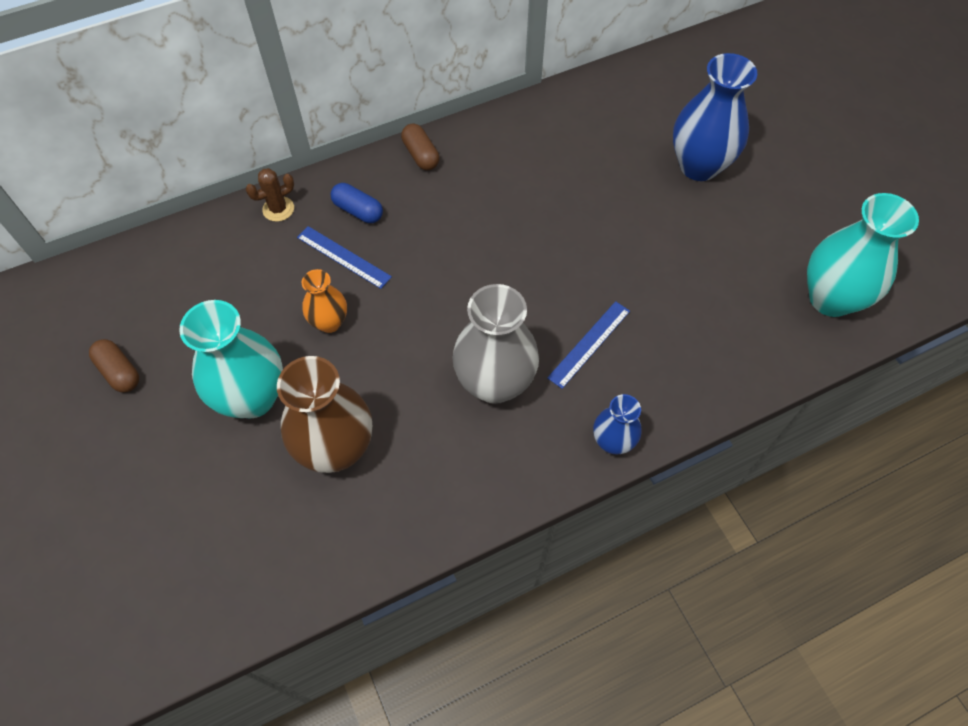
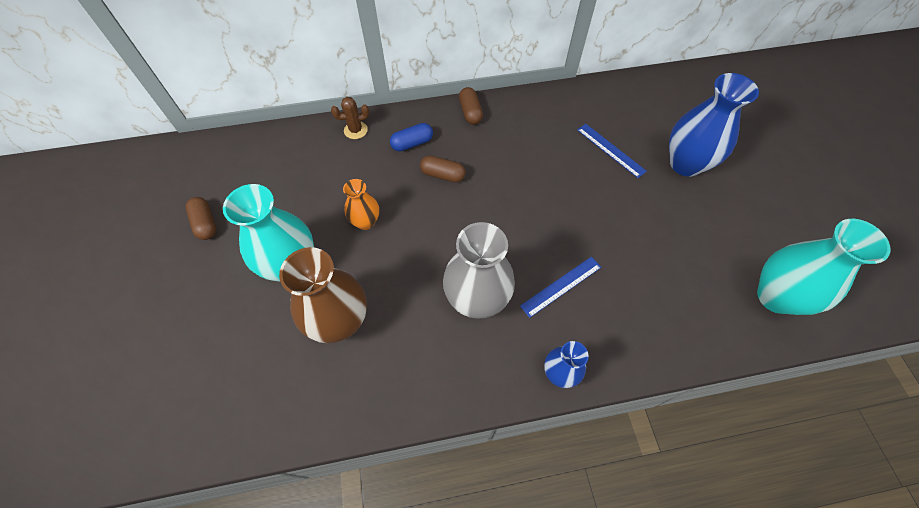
camera: 15 degrees right, 0 degrees up
(344, 257) = (391, 175): blue ruler -> blue ruler (610, 150)
(358, 211) = (412, 143): blue capsule -> blue capsule turned 75 degrees counterclockwise
(409, 242) = (443, 175): none -> brown capsule

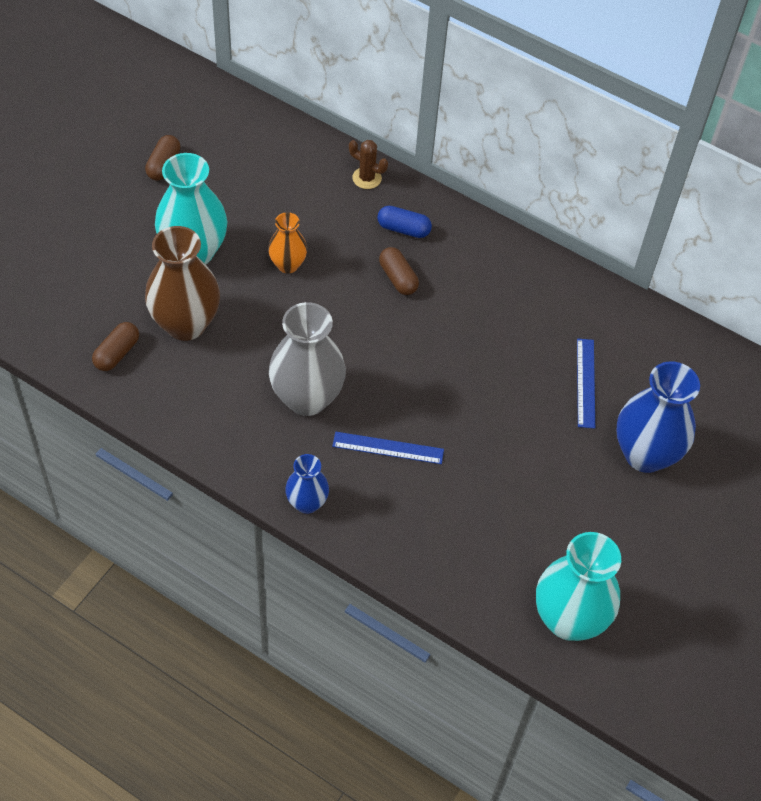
camera: 40 degrees right, 5 degrees down
(470, 112) = (492, 242): brown capsule -> brown capsule (117, 353)

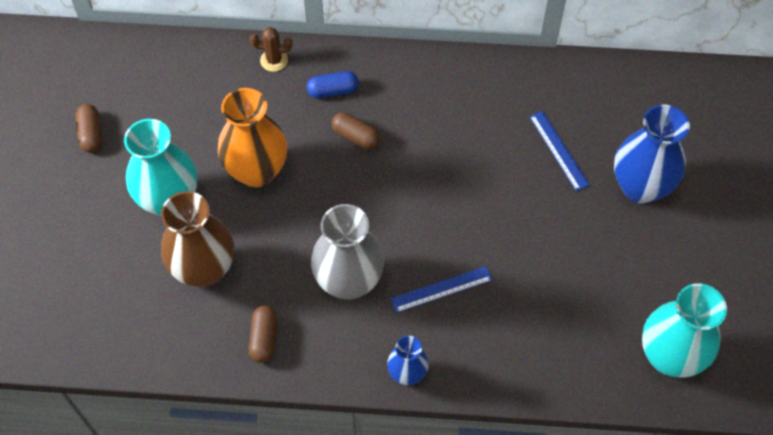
camera: 25 degrees left, 5 degrees up
(117, 353) = (162, 327): brown capsule -> brown capsule (264, 338)
(288, 265) = (257, 171): orange vase -> orange vase, size x1.82

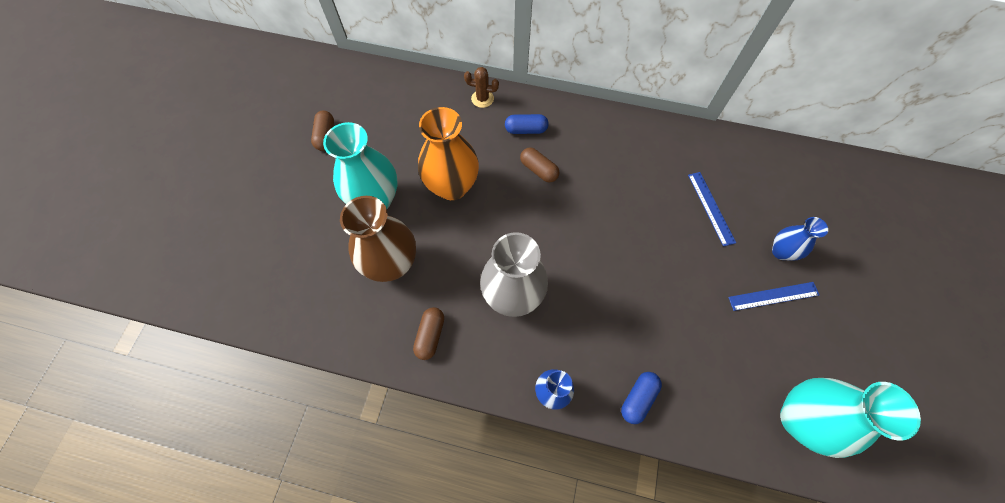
camera: 10 degrees right, 5 degrees up
(441, 289) = (593, 316): blue ruler -> blue ruler (773, 296)
(500, 364) = (638, 398): none -> blue capsule
(640, 187) = (781, 251): blue vase -> blue vase, size x0.55

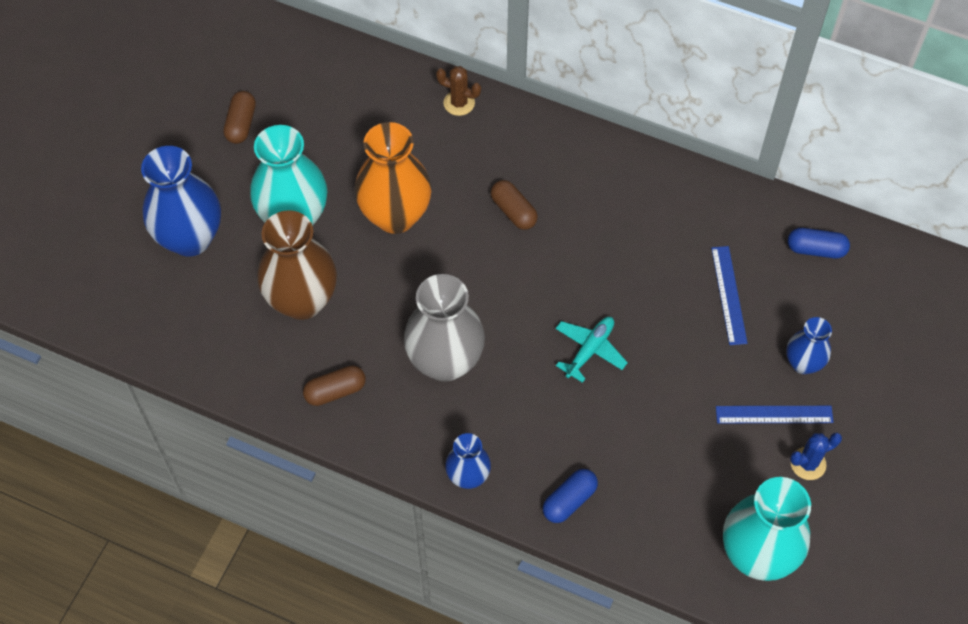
camera: 10 degrees right, 5 degrees down
(297, 228) = (190, 238): none -> blue vase
(430, 335) = (335, 391): brown capsule -> brown capsule turned 45 degrees clockwise
(526, 130) = (509, 155): blue capsule -> blue capsule (816, 249)
(621, 267) = (590, 350): none -> turquoise plane
(812, 332) = (808, 464): none -> blue cactus

